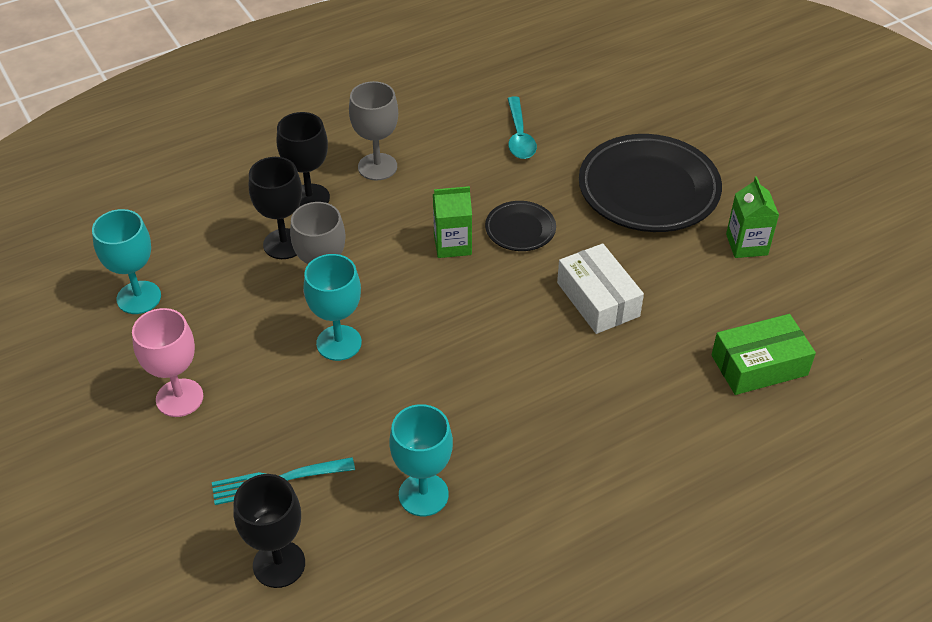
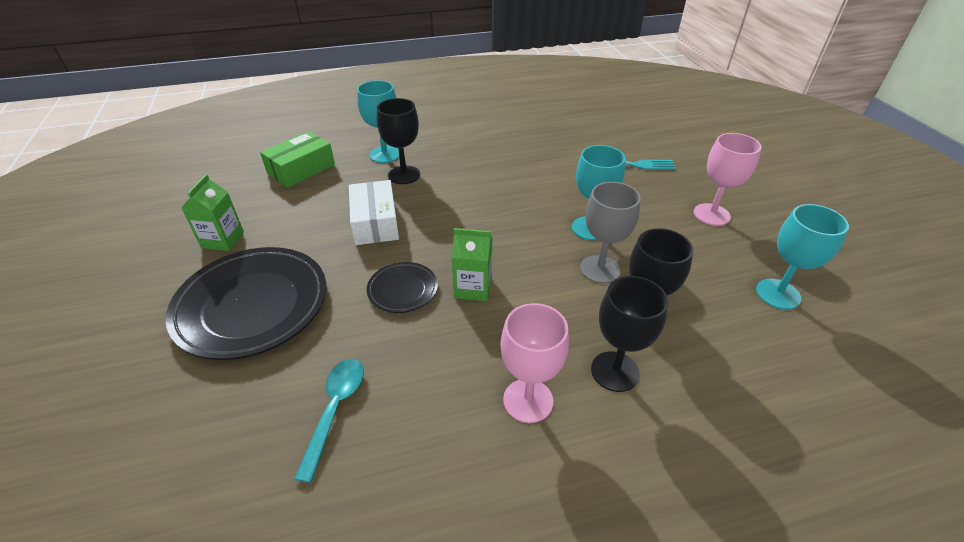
camera: 165 degrees left, 5 degrees down
(279, 564) = (629, 135): black goblet -> black goblet (404, 175)
(377, 167) = (528, 400): grey goblet -> pink goblet
(423, 494) = (544, 147): turquoise goblet -> turquoise goblet (385, 154)
(759, 365) = (301, 169): green box -> green box turned 45 degrees counterclockwise

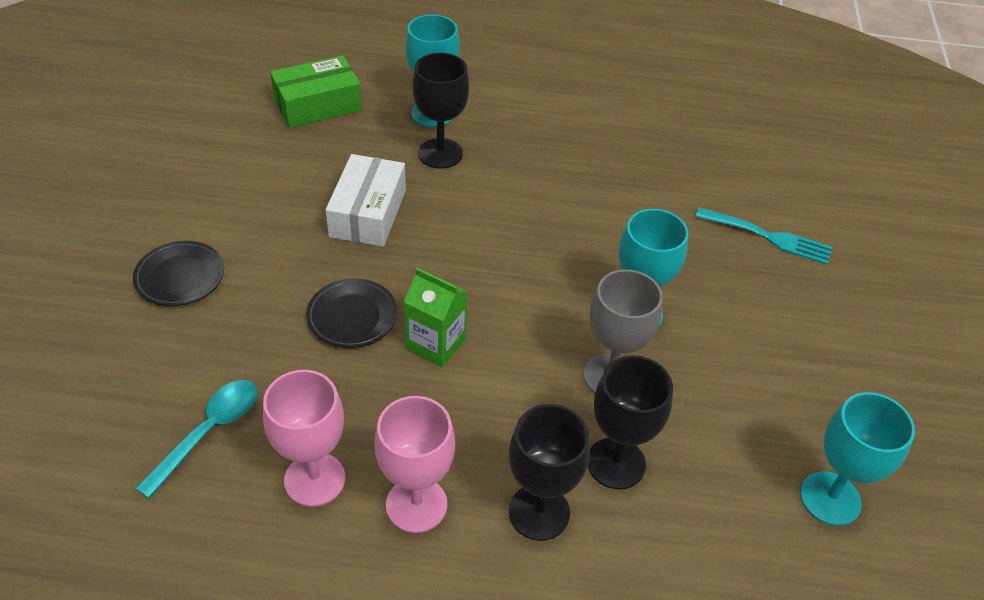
camera: 20 degrees right, 5 degrees up
(223, 240) = (185, 179): green carton -> none
(252, 306) = (180, 277): black plate -> black plate, size x0.48
(711, 214) = (827, 352): pink goblet -> pink goblet (315, 479)

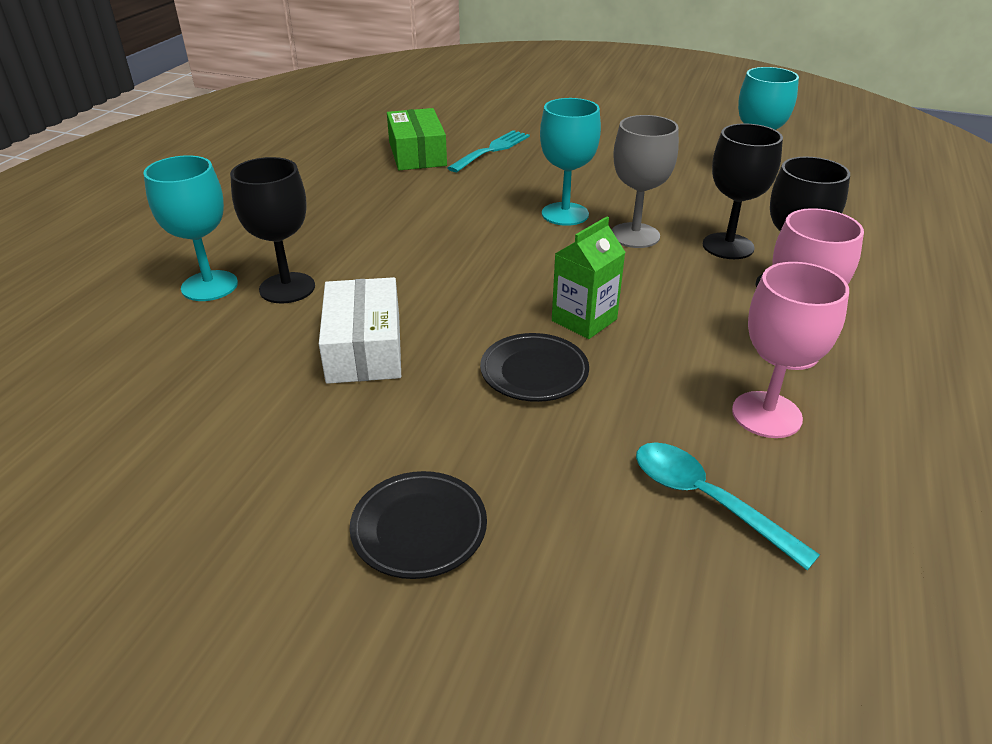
camera: 75 degrees left, 10 degrees down
(318, 105) = (115, 374): green box -> green box (417, 154)
(368, 213) = (364, 347): white box -> white box turned 60 degrees clockwise

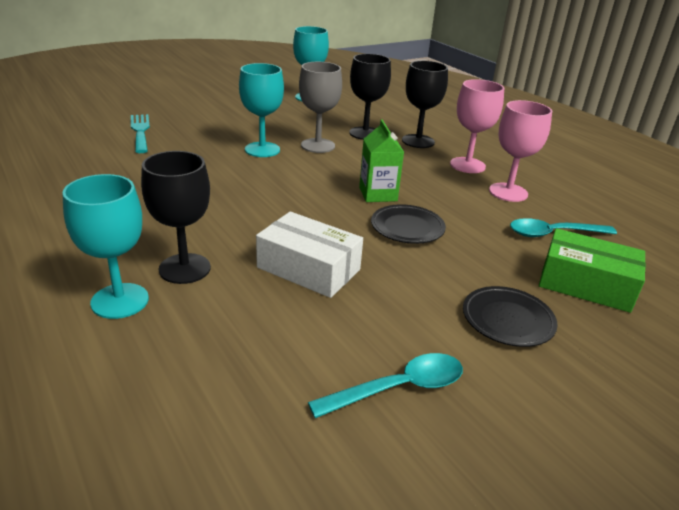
camera: 55 degrees left, 5 degrees down
(213, 491) = (398, 388): none -> turquoise spoon
(417, 154) = (89, 152): green box -> green box (585, 284)

